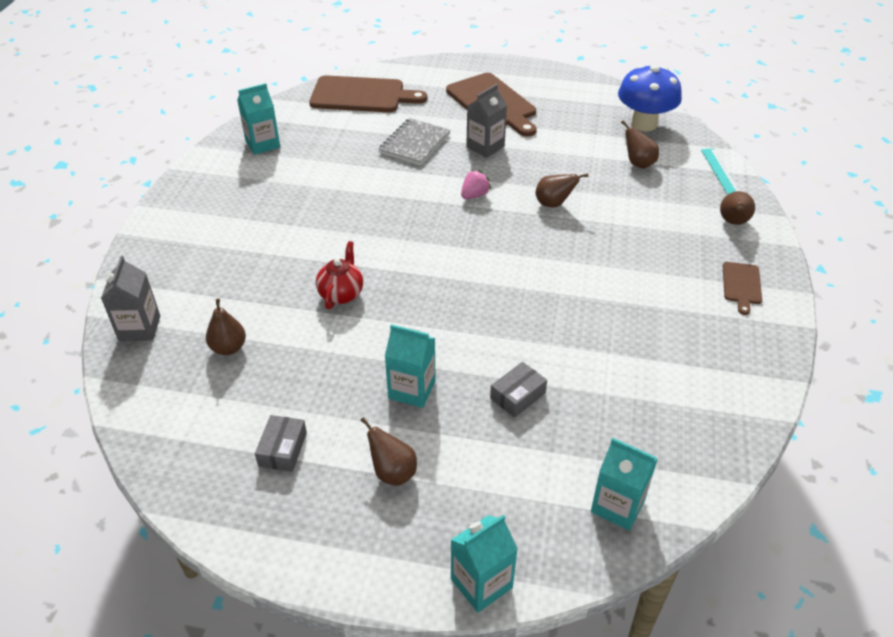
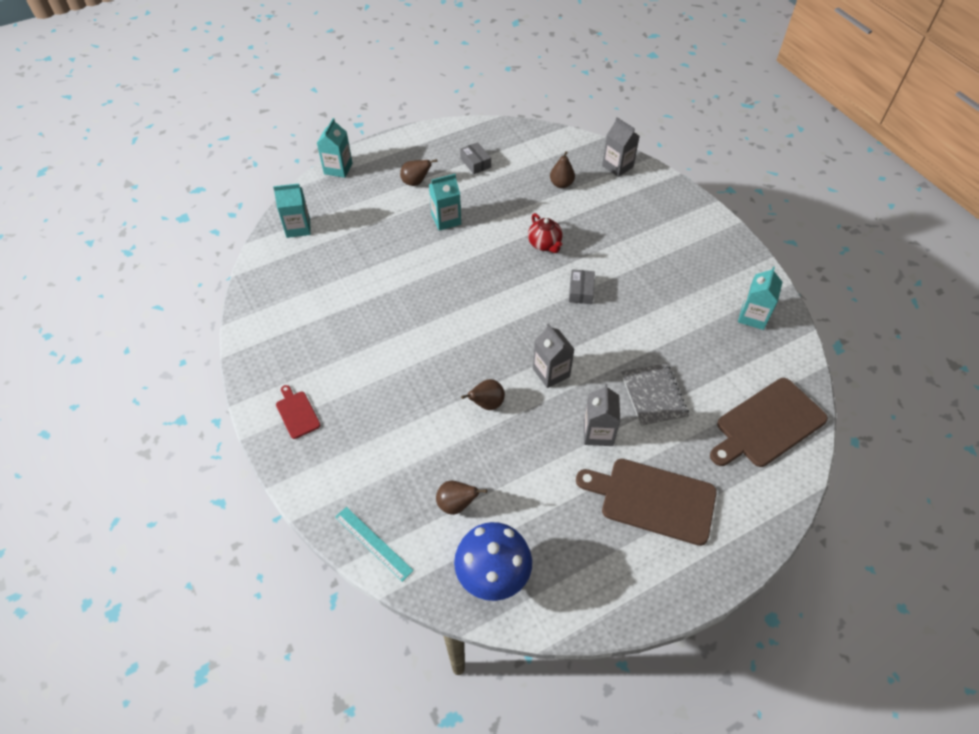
camera: 140 degrees right, 10 degrees up
(474, 195) = (551, 372): pink strawberry -> grey carton
(518, 396) = (388, 249): grey box -> grey box (581, 291)
(733, 222) = (333, 480): brown pear -> none
(741, 285) = (297, 413): brown cutting board -> red cutting board

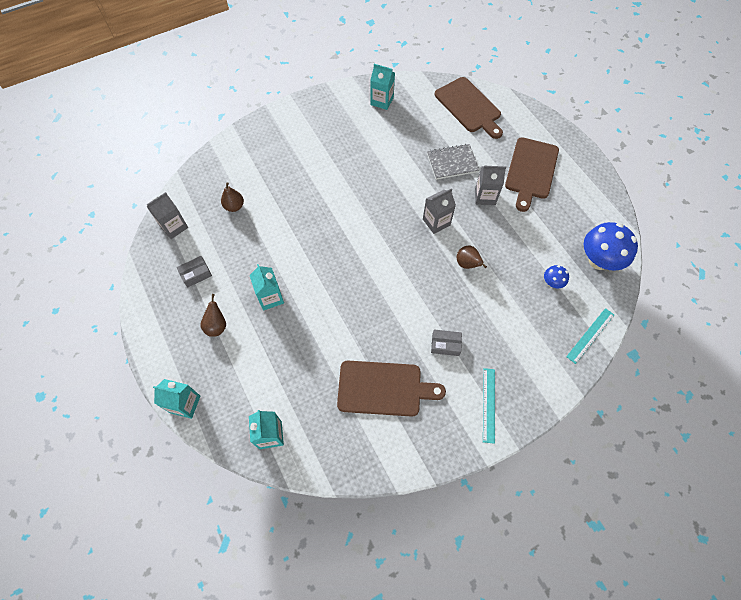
camera: 90 degrees left, 10 degrees up
(297, 413) = (488, 404): red cutting board -> turquoise ruler
(331, 315) = (383, 388): none -> brown cutting board
(456, 504) = (552, 283): brown pear -> blue mushroom
(545, 244) = (306, 221): red teapot -> none
(581, 291) = (357, 199): grey box -> grey box (445, 345)
(617, 166) = (217, 165): grey carton -> grey carton (174, 227)

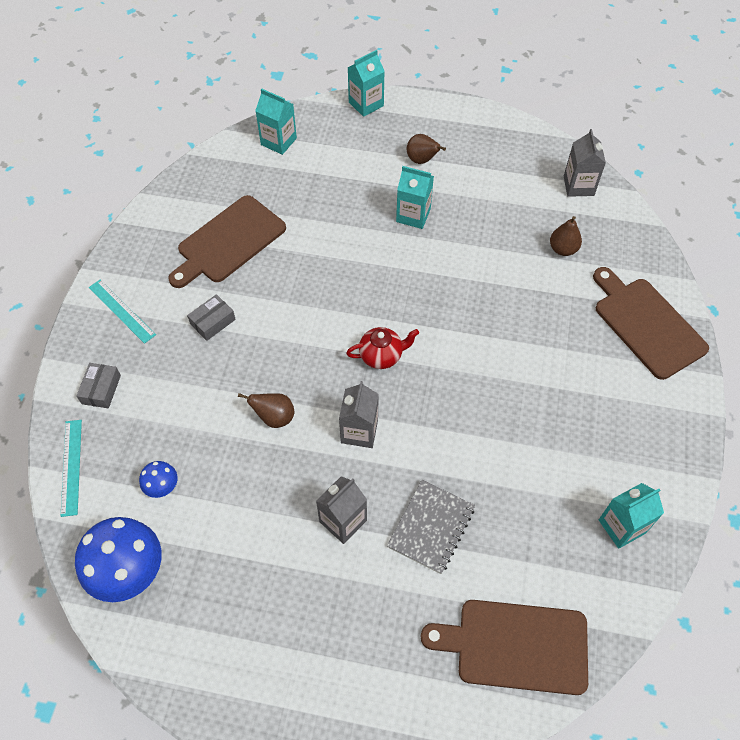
camera: 130 degrees right, 5 degrees down
(196, 274) = (498, 174): grey box -> grey box (101, 389)
(384, 243) = (382, 356): none -> red teapot
(531, 170) = (327, 623): brown cutting board -> brown cutting board (647, 324)

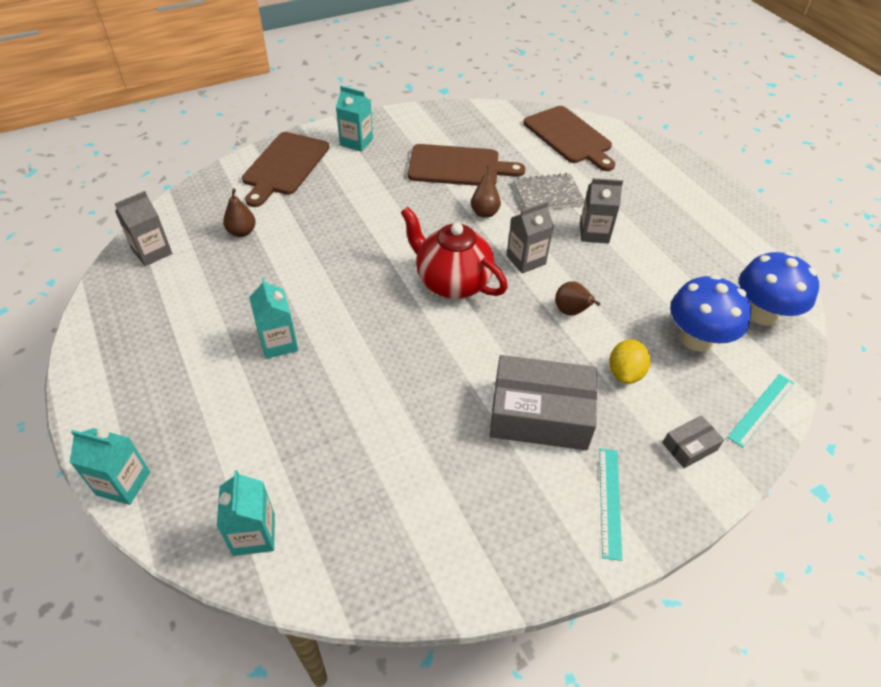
camera: 130 degrees left, 10 degrees down
(162, 487) = (696, 339): blue mushroom -> blue mushroom, size x2.08
(188, 404) = (625, 373): none -> yellow lemon
(212, 322) = (540, 414): grey box -> grey box, size x2.22
(228, 241) = (442, 472): brown cutting board -> brown cutting board (458, 166)
(382, 356) = (451, 282): red teapot -> red teapot, size x1.79
(422, 160) = (192, 377): brown pear -> brown pear (484, 211)
(622, 526) = (454, 127): turquoise carton -> turquoise carton (356, 142)

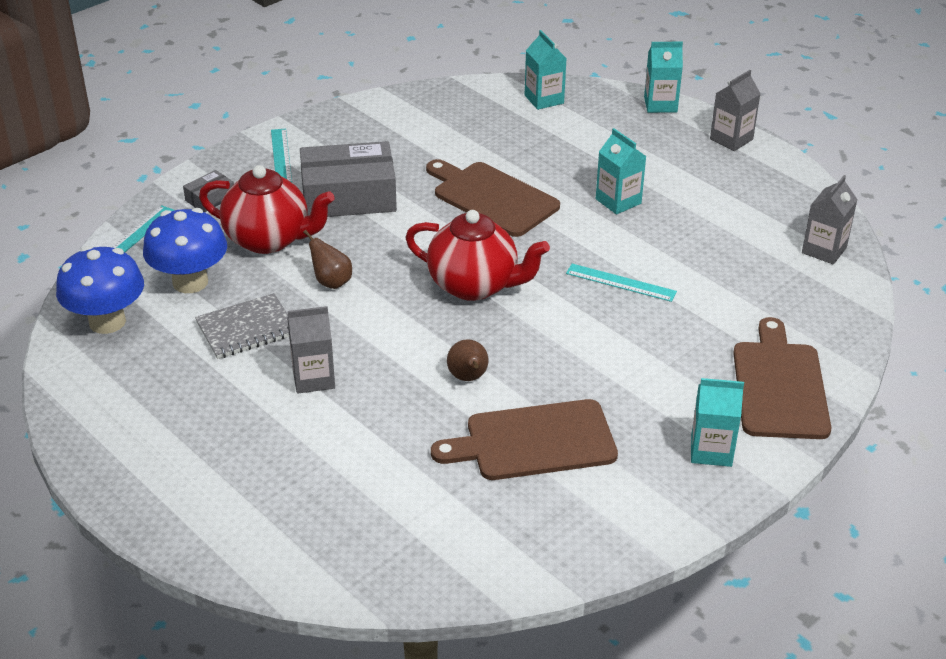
camera: 165 degrees right, 10 degrees down
(242, 232) = (750, 290): brown pear -> none
(334, 259) = (620, 282): none -> turquoise ruler
(526, 260) = (395, 326): grey carton -> grey carton (731, 139)
(547, 194) = (387, 423): grey notebook -> grey notebook (246, 329)
(569, 137) = (372, 544): brown cutting board -> brown cutting board (492, 197)
(625, 373) = (269, 239): yellow lemon -> red teapot

